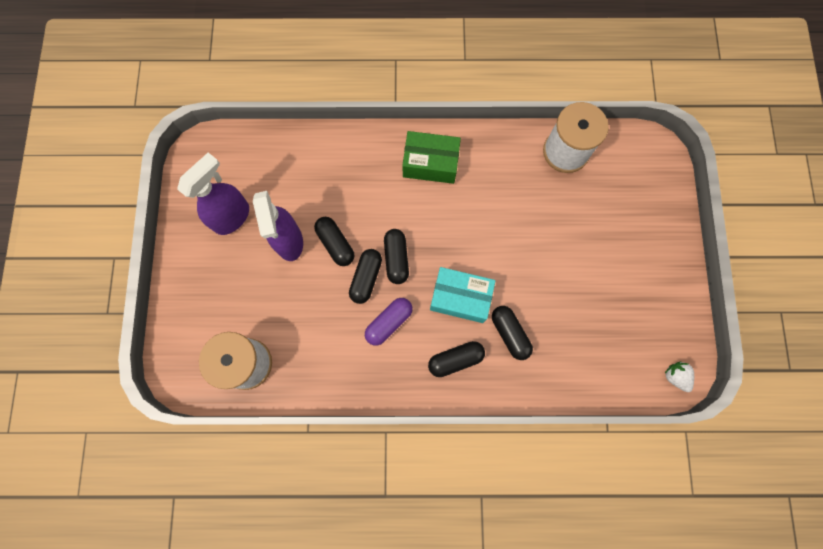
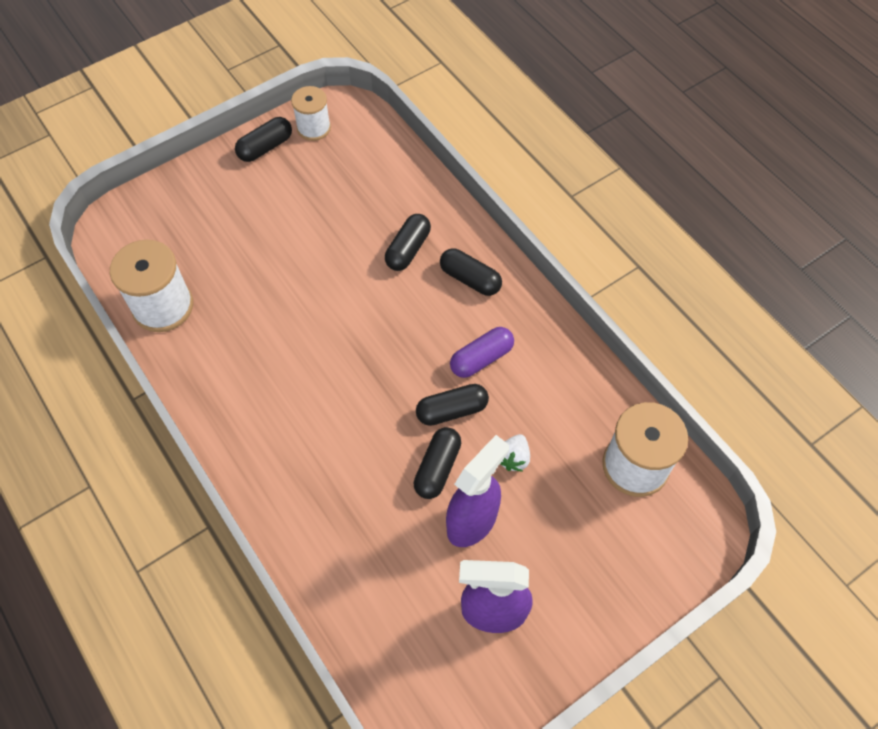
camera: 125 degrees left, 15 degrees down
(389, 322) = (481, 358): purple capsule -> purple capsule turned 45 degrees counterclockwise
(396, 259) = (407, 395): black capsule -> black capsule (265, 147)
(430, 163) = (266, 431): green box -> none
(460, 298) = (404, 310): turquoise box -> none
(672, 338) = (314, 128): none -> white spool
(675, 376) = (348, 111): white strawberry -> white strawberry (513, 458)

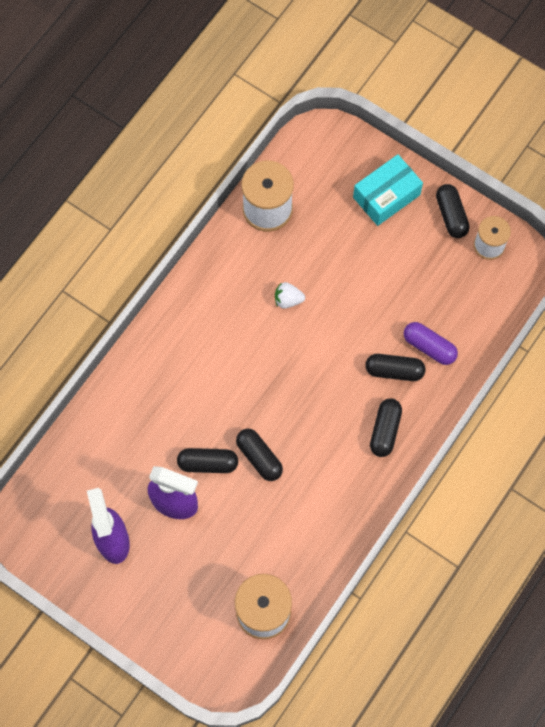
camera: 70 degrees right, 10 degrees up
(213, 193) = (386, 196): none -> turquoise box
(265, 147) = (451, 215): black capsule -> black capsule turned 45 degrees clockwise
(481, 358) = (313, 464): purple capsule -> purple capsule (429, 347)
(513, 458) = (236, 517): white strawberry -> white strawberry (288, 300)

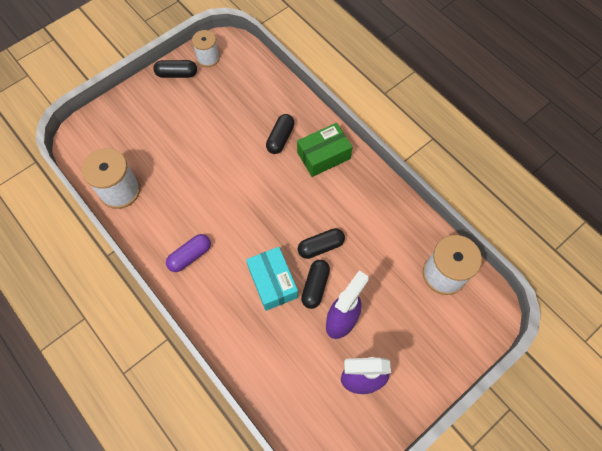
camera: 75 degrees left, 5 degrees down
(288, 300) = (200, 194): white strawberry -> none
(385, 430) = (323, 156): black capsule -> green box
(386, 196) = (145, 109): turquoise box -> turquoise box (272, 282)
(429, 347) = (269, 112): purple capsule -> purple capsule (190, 256)

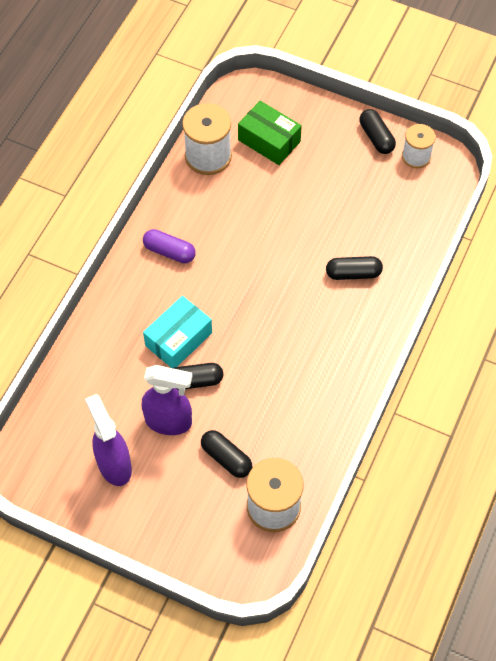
camera: 65 degrees right, 5 degrees down
(320, 246) = (242, 368): black capsule -> black capsule (226, 458)
(323, 156) = (356, 326): green box -> green box (269, 141)

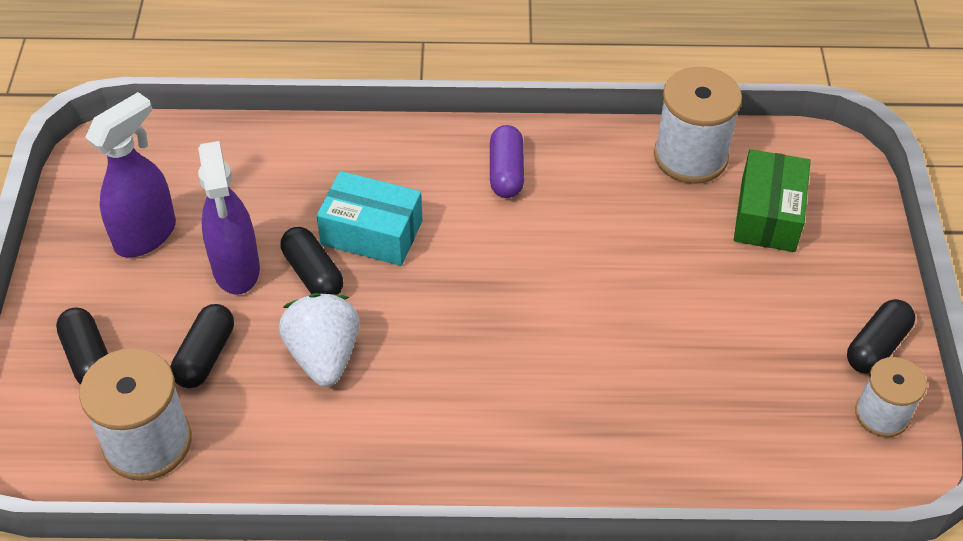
camera: 65 degrees right, 10 degrees down
(257, 395) = (324, 355): none -> white strawberry
(353, 273) = (602, 404): black capsule -> black capsule (88, 358)

